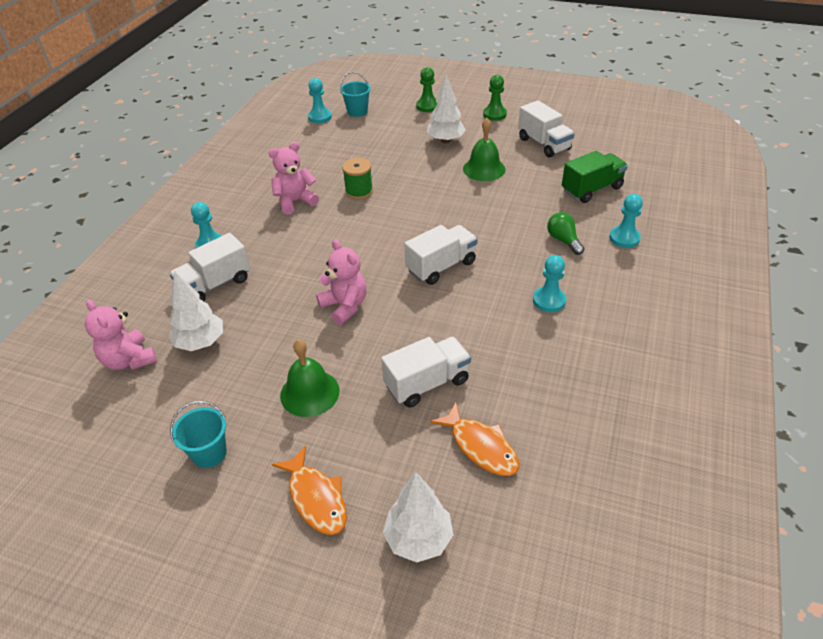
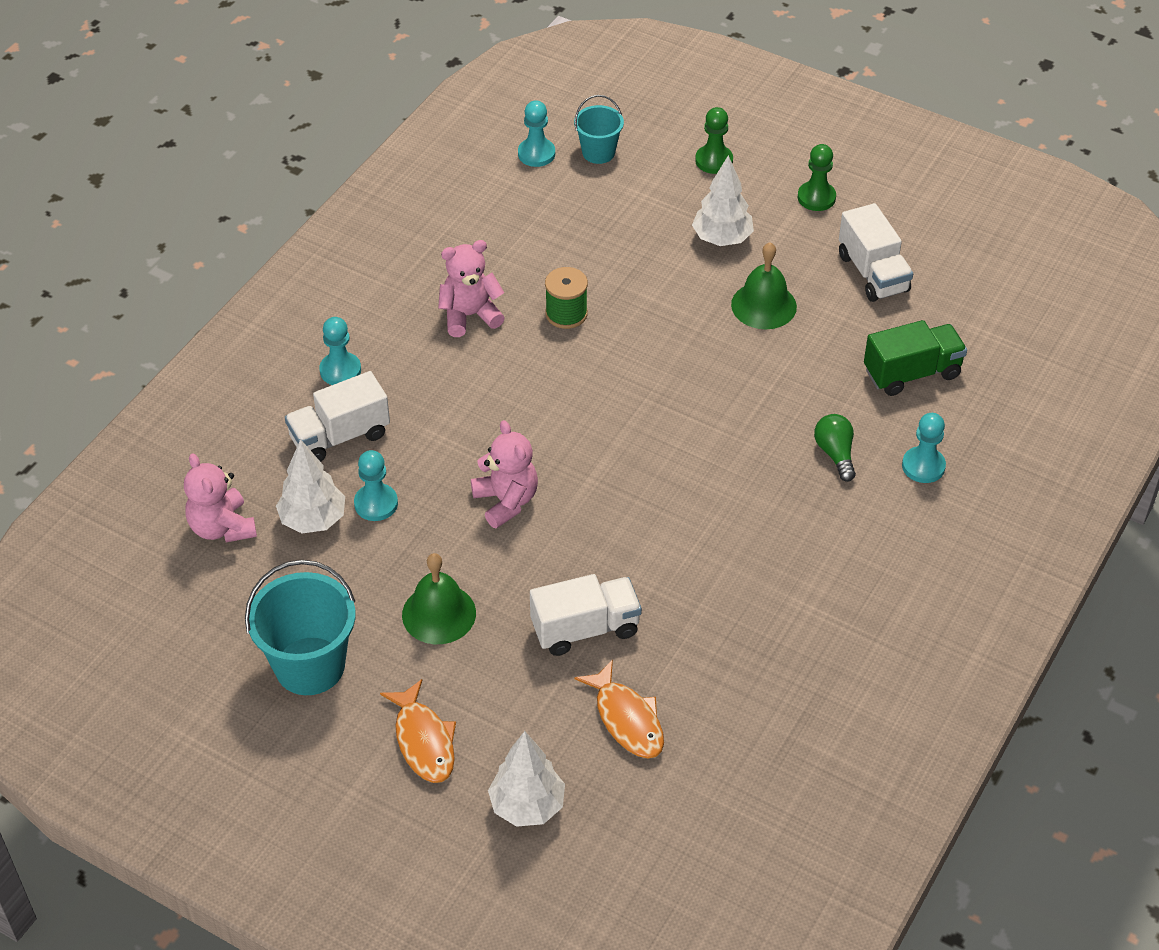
camera: 10 degrees right, 5 degrees up
(209, 453) = (310, 666): turquoise bucket -> turquoise bucket, size x1.73
(441, 266) = (650, 464): white truck -> none
(549, 300) = (779, 544): turquoise pawn -> turquoise pawn (376, 504)

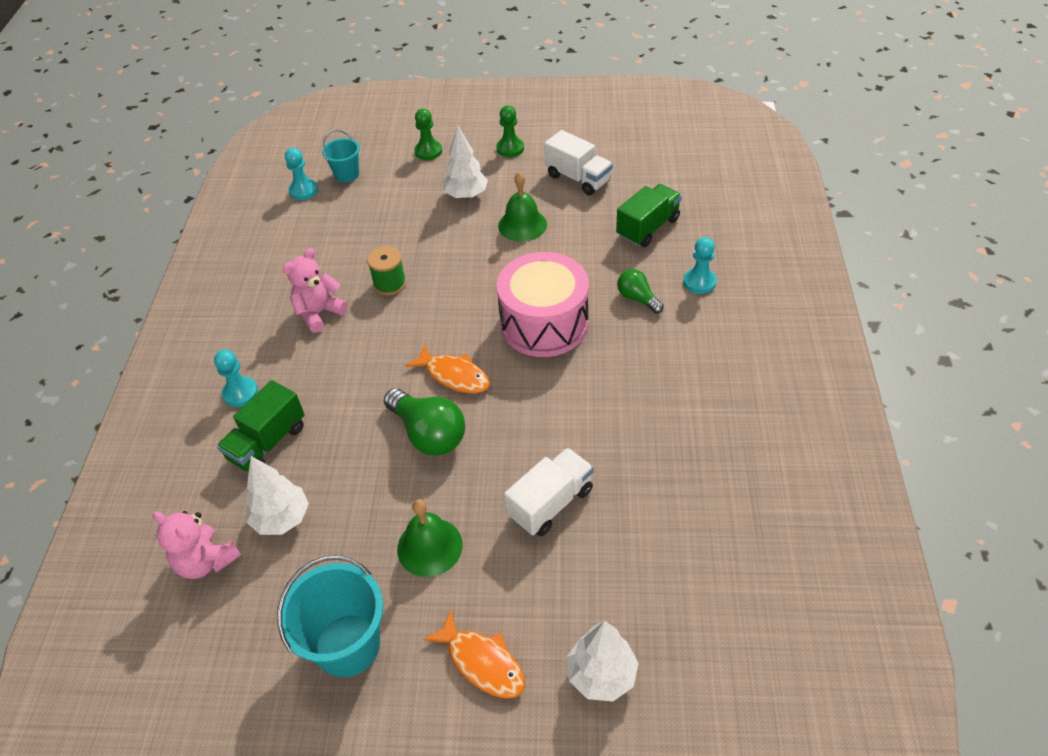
camera: 25 degrees left, 0 degrees up
(340, 436) = (267, 443): white truck -> green truck
(376, 504) = (327, 482): turquoise pawn -> none
(506, 501) = (428, 434): pink teddy bear -> green light bulb
(627, 719) = (629, 559): orange fish -> orange fish (454, 375)
(708, 436) = (544, 323): none -> pink drum

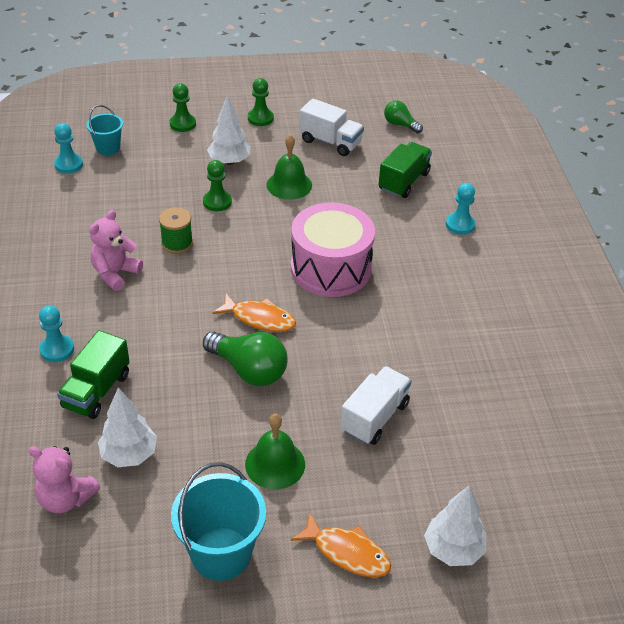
camera: 15 degrees left, 5 degrees down
(442, 240) = (217, 202): none -> green pawn
(637, 298) = (409, 242): green light bulb -> green light bulb (400, 125)

